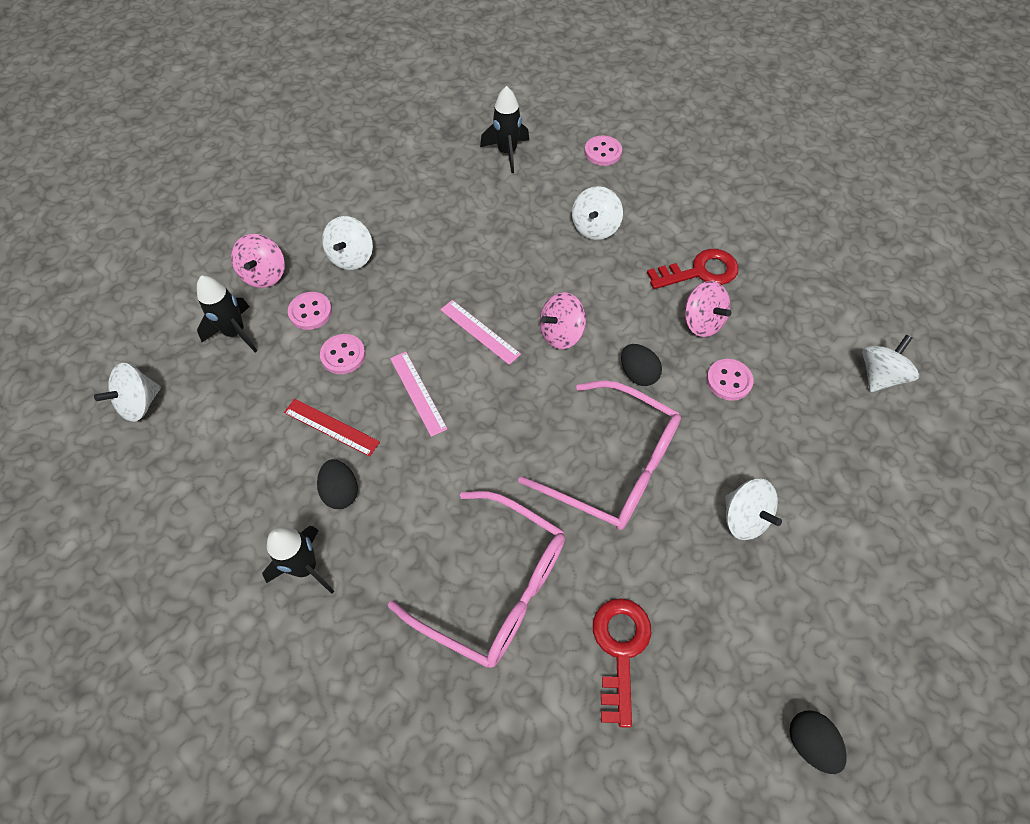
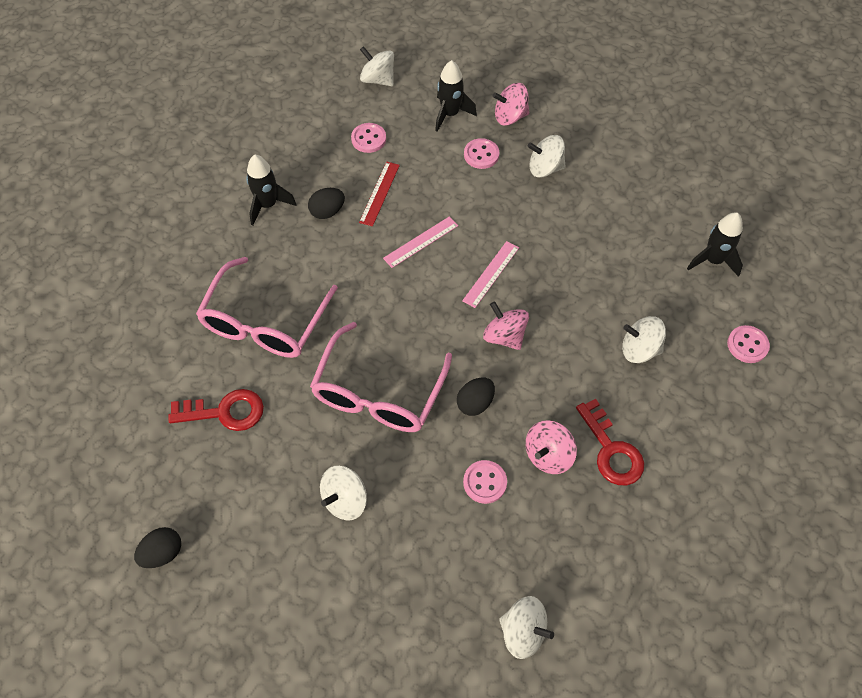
camera: 80 degrees right, 0 degrees up
(343, 355) = (445, 185): pink button -> pink button (368, 139)

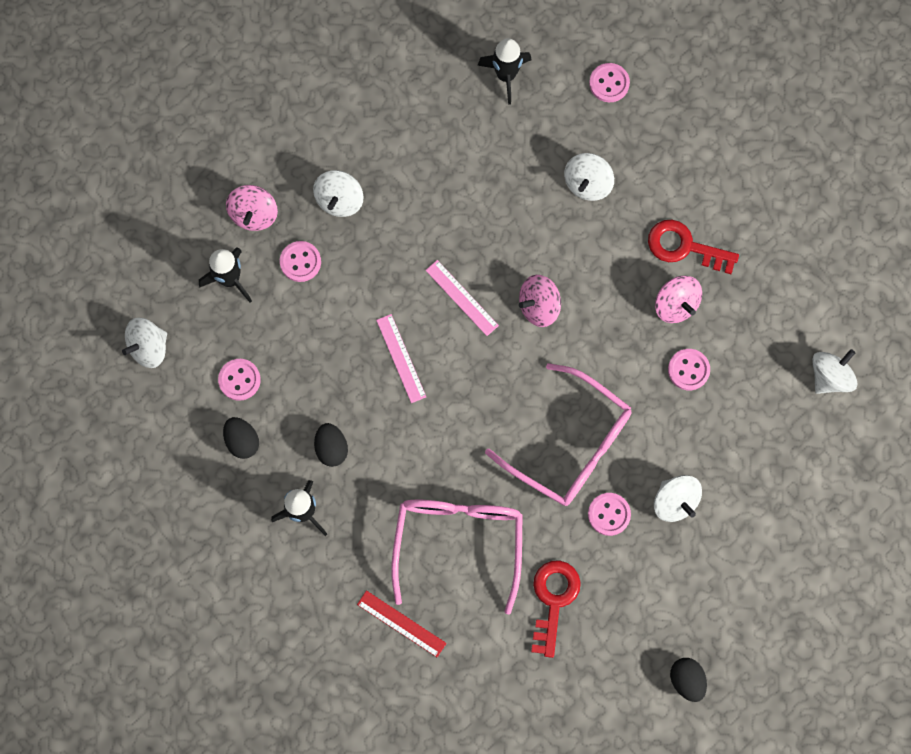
camera: 75 degrees left, 15 degrees up
(265, 322) = (458, 542): pink glasses -> pink glasses turned 120 degrees counterclockwise
(318, 441) = (609, 514): none -> pink button
(379, 193) = (322, 386): red ruler -> red ruler (401, 624)
(475, 403) = (605, 356): black egg -> black egg (242, 441)
(611, 450) = (684, 247): red key -> red key turned 150 degrees counterclockwise

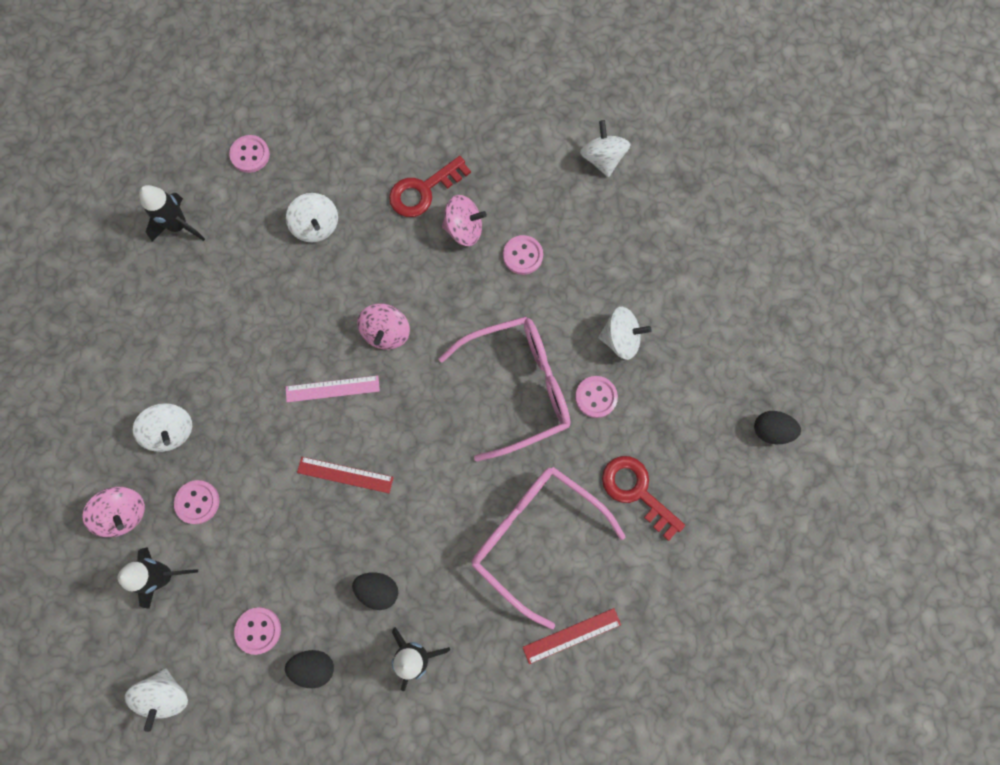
camera: 55 degrees left, 0 degrees up
(401, 358) = (345, 474): pink ruler -> red ruler

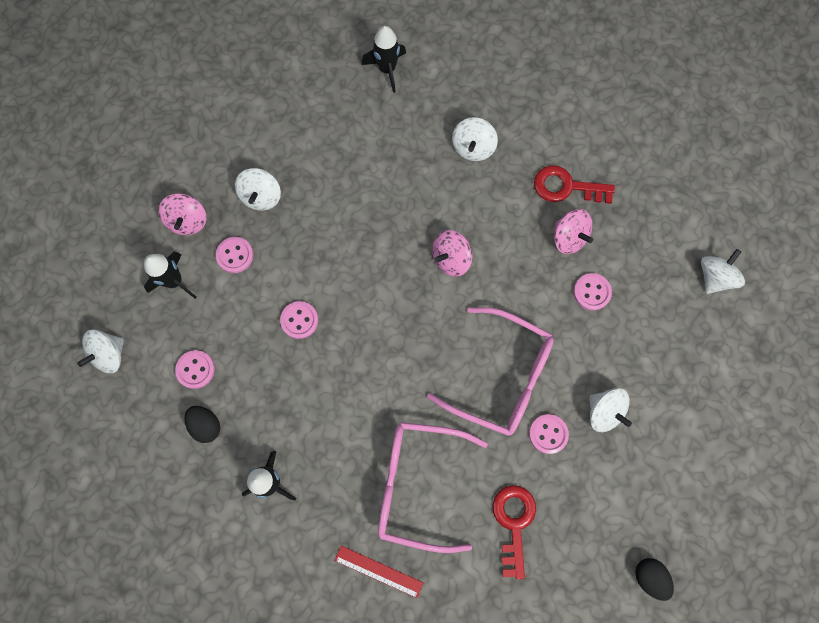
camera: 45 degrees right, 0 degrees up
(250, 155) = (475, 62): pink button -> pink button (299, 320)
(332, 389) = (382, 262): pink ruler -> none
(345, 474) = (337, 325): red ruler -> none
(378, 589) = (288, 417): black egg -> none
(535, 536) = (417, 484): pink glasses -> pink glasses turned 75 degrees counterclockwise

